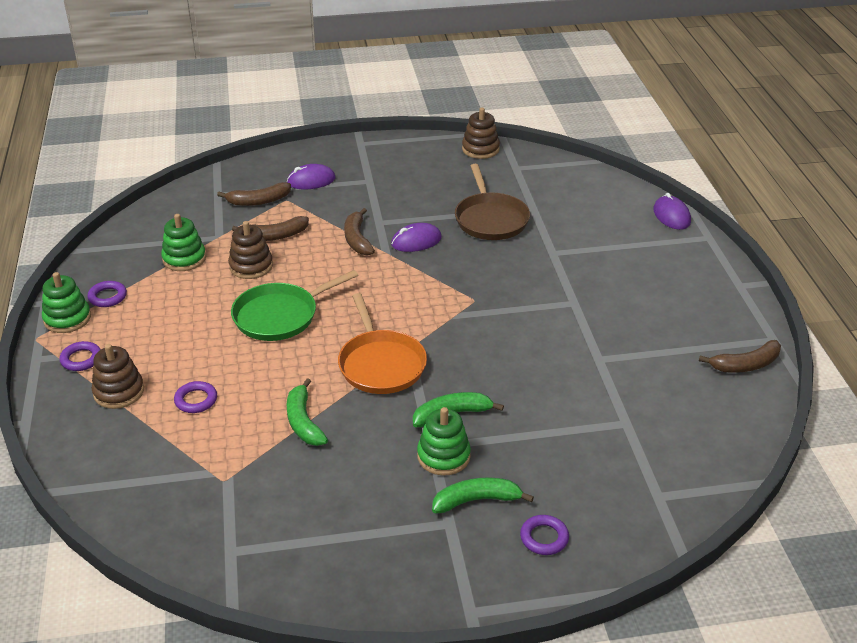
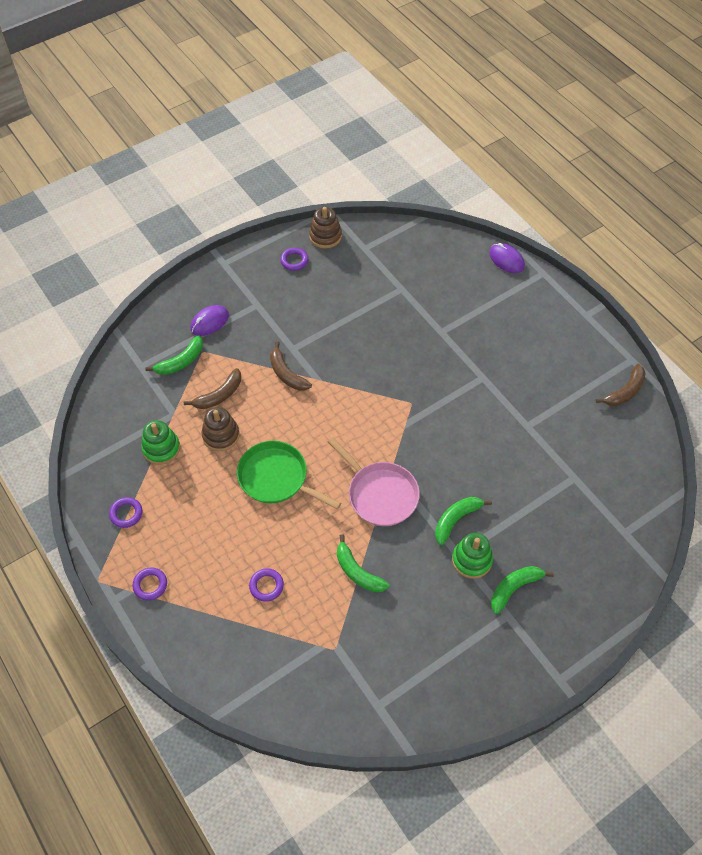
camera: 25 degrees left, 20 degrees up
(67, 319) = (109, 549): green stacking toy -> none
(119, 392) = (202, 603): brown stacking toy -> none
(258, 201) = (181, 361): brown banana -> green banana
(279, 316) = (276, 478): green pan -> green pan turned 90 degrees clockwise
(381, 364) = (380, 494): orange pan -> pink pan
(416, 241) = (333, 358): purple mouse -> none
(490, 219) = (376, 313): brown pan -> none
(544, 538) = (573, 599): purple ring -> purple ring (294, 261)

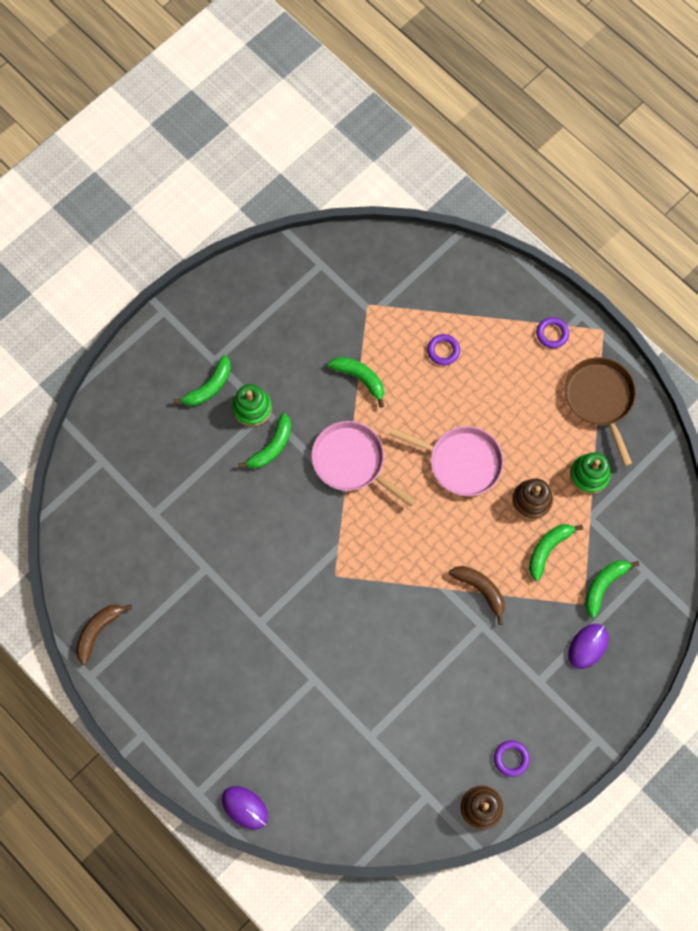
camera: 170 degrees right, 15 degrees up
(126, 514) = (599, 399): purple ring -> brown pan
(219, 395) = (548, 549): brown banana -> green banana
(276, 478) = (461, 462): green pan -> pink pan

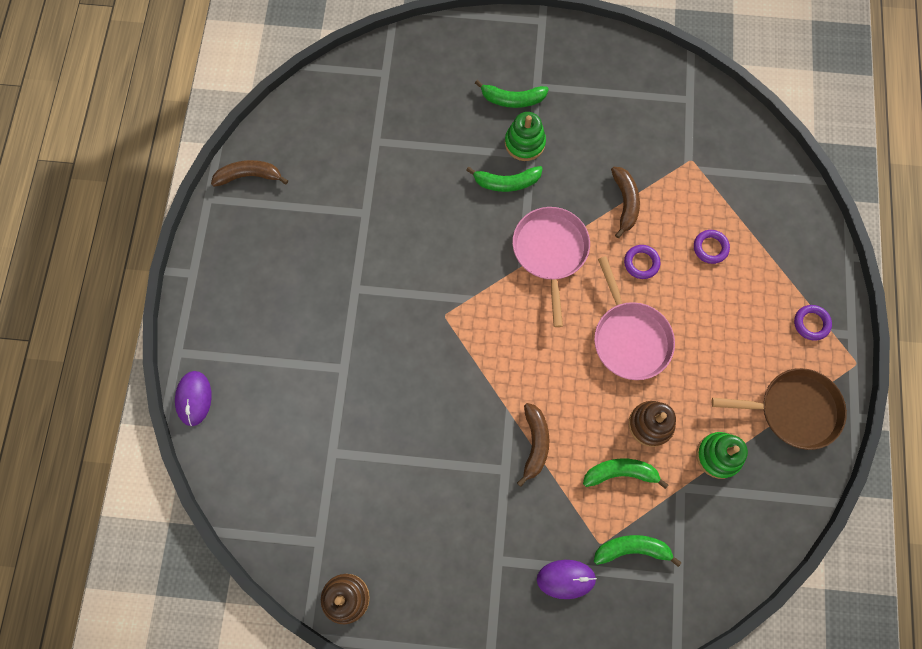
camera: 50 degrees right, 0 degrees up
(360, 378) = (625, 202): green banana -> brown banana
(511, 758) = (409, 590): purple ring -> purple ring (641, 263)
(599, 399) = (794, 410): brown pan -> brown pan turned 60 degrees clockwise

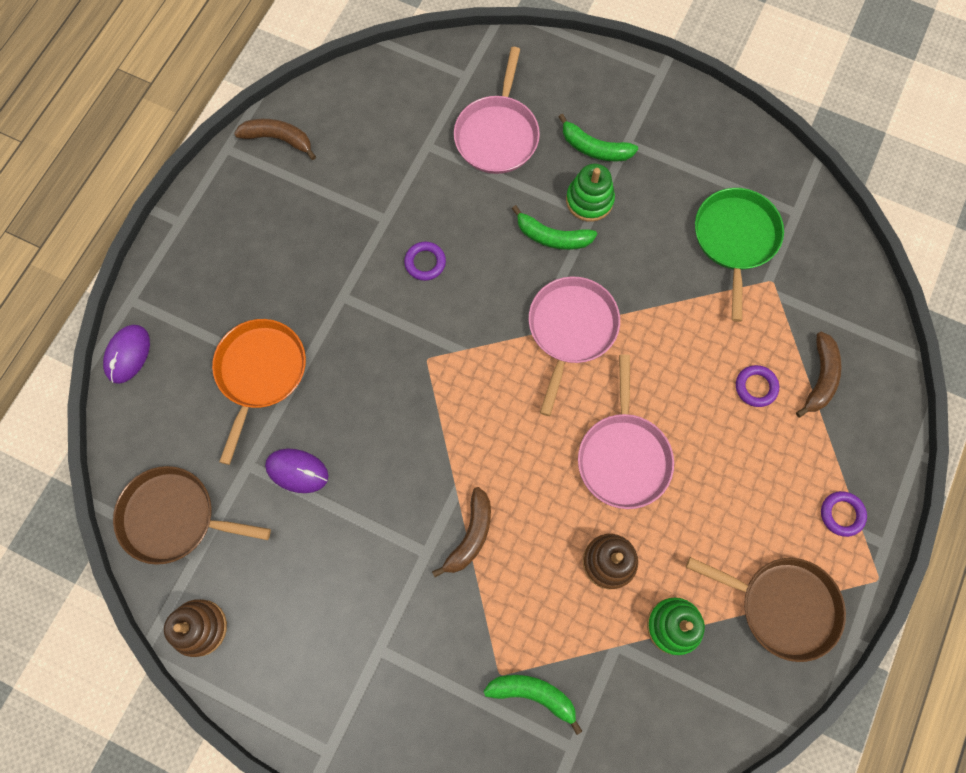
camera: 20 degrees right, 0 degrees up
(288, 517) = (174, 517): none -> brown pan
(312, 374) = (260, 372): none -> orange pan
(430, 114) = (497, 135): none -> pink pan
(566, 579) = (446, 699): purple mouse -> purple mouse (297, 471)
(620, 473) = (554, 604): green banana -> none
(625, 202) = (677, 303): brown banana -> brown banana (820, 378)
(641, 263) = (669, 377): purple ring -> purple ring (425, 262)
(650, 136) = (735, 239): none -> green pan

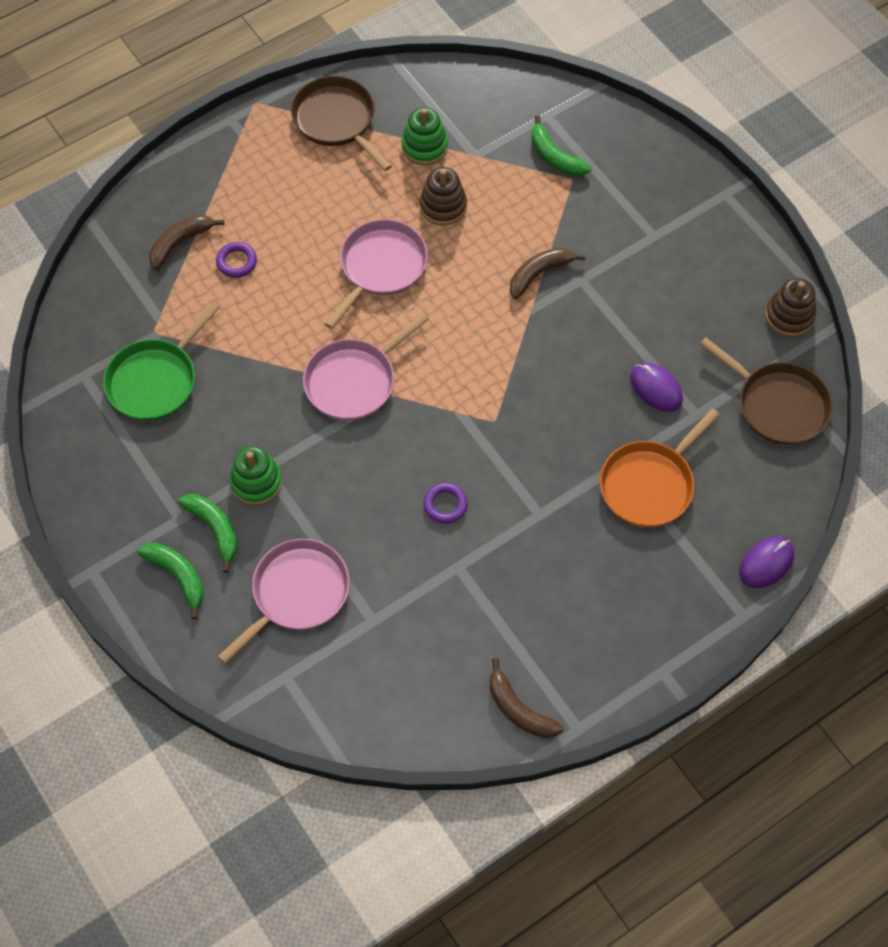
camera: 150 degrees left, 10 degrees down
(552, 237) = (314, 467): green banana -> green banana (178, 576)
(841, 514) = (246, 151): purple ring -> none

